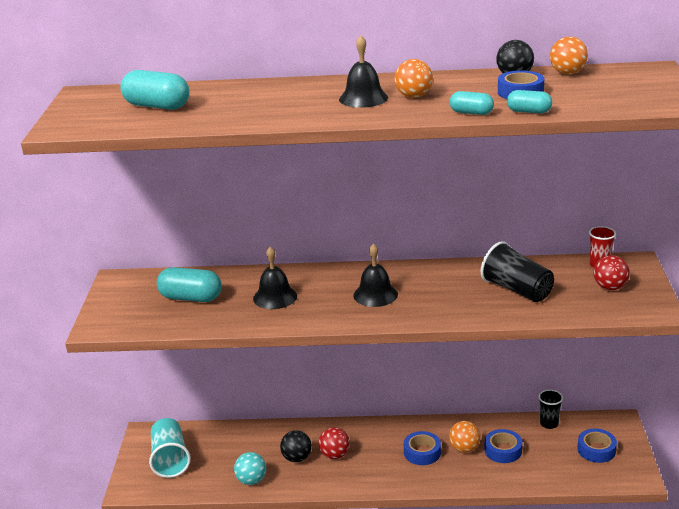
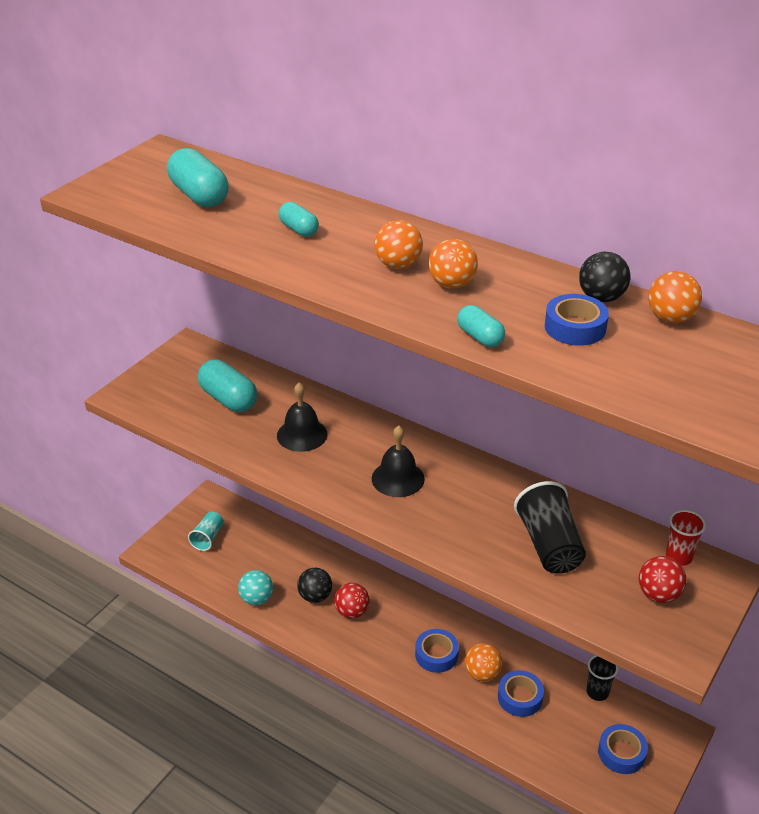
camera: 30 degrees right, 10 degrees up
(170, 459) = (208, 538): turquoise cup -> turquoise cup, size x0.61
(363, 98) = (398, 265): black bell -> orange ball
(529, 111) = (545, 363): turquoise capsule -> turquoise capsule (299, 229)

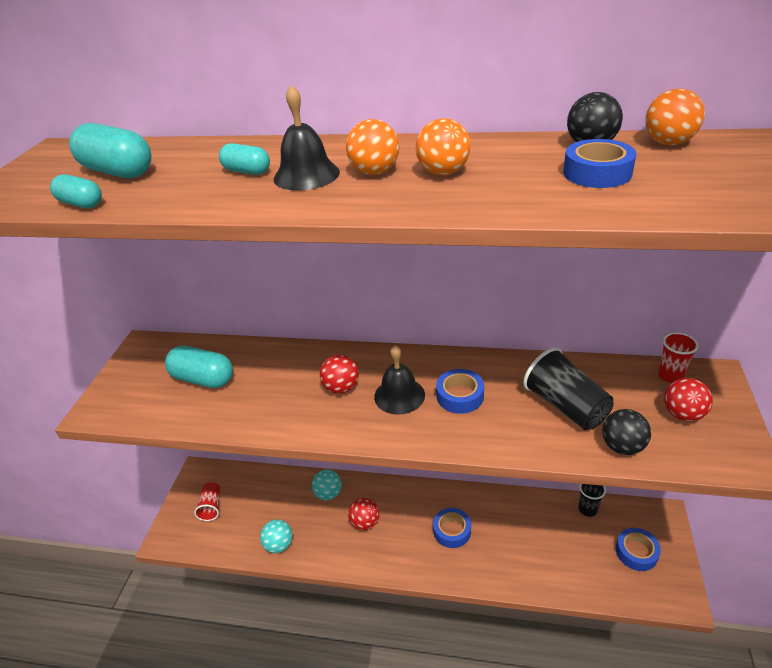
camera: 20 degrees left, 0 degrees up
(208, 538) = (211, 507): turquoise cup -> red cup
(302, 434) = (290, 387): black bell -> black bell (306, 175)
(315, 596) = (328, 521): black ball -> black ball (622, 446)
(329, 570) = (328, 493): none -> turquoise ball
(348, 452) = (341, 388): none -> red ball
(480, 337) = (518, 206): turquoise capsule -> turquoise capsule (81, 204)
(482, 673) = (495, 531): orange ball -> none
(520, 697) = (535, 539): blue tape -> blue tape (460, 396)

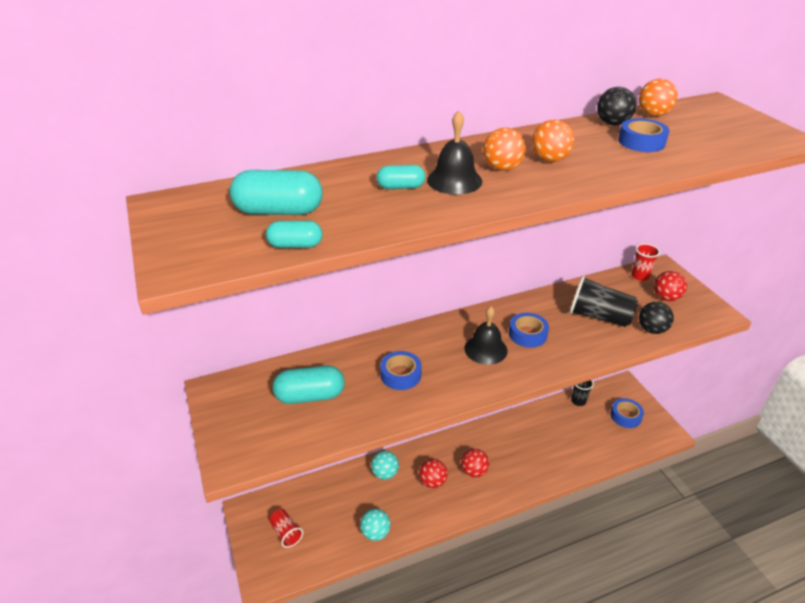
camera: 35 degrees left, 0 degrees up
(341, 388) = (437, 359): red ball -> red ball (474, 471)
(452, 531) = (501, 457): blue tape -> blue tape (400, 375)

